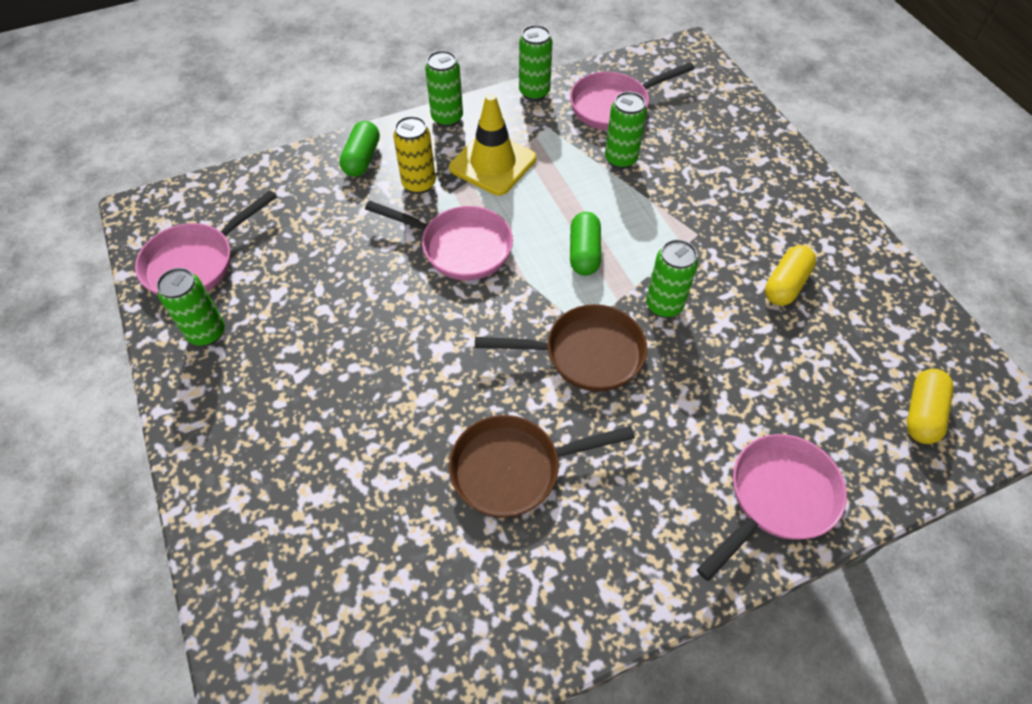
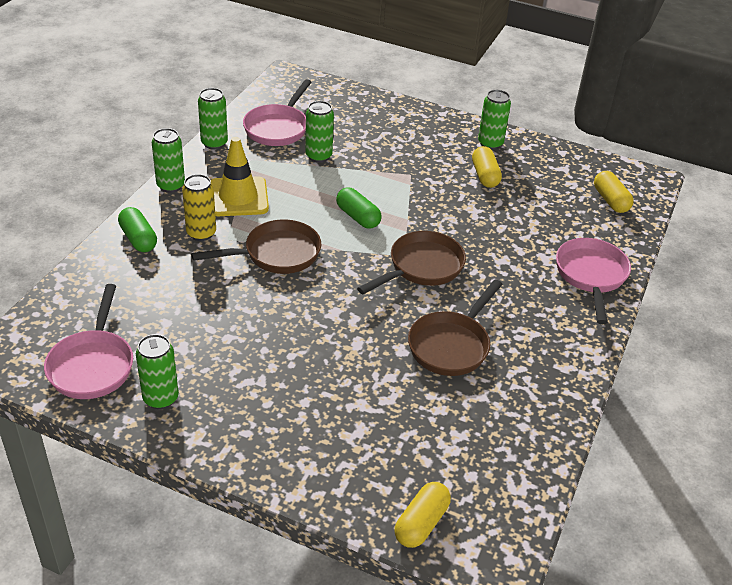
camera: 45 degrees left, 15 degrees down
(259, 649) = (421, 523): none -> yellow capsule
(460, 247) = (276, 254): pink pan -> brown pan
(664, 305) = (435, 220): green can -> green can (490, 143)

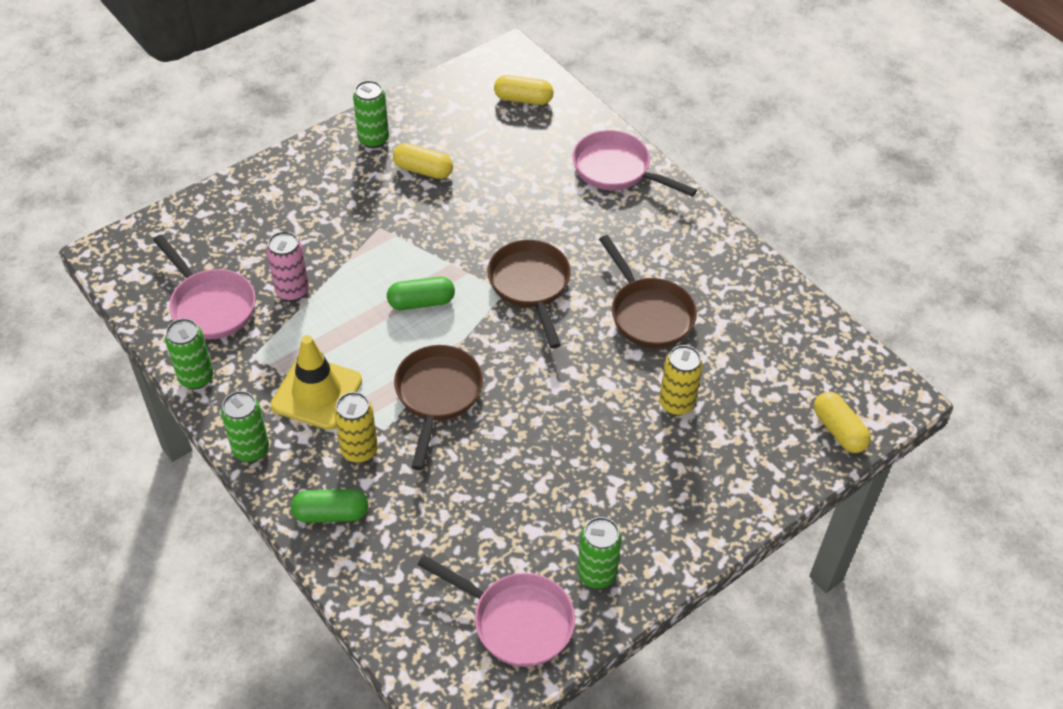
camera: 60 degrees left, 10 degrees up
(318, 156) = (292, 291): green can -> pink can
(367, 394) = (676, 403): none -> yellow can

